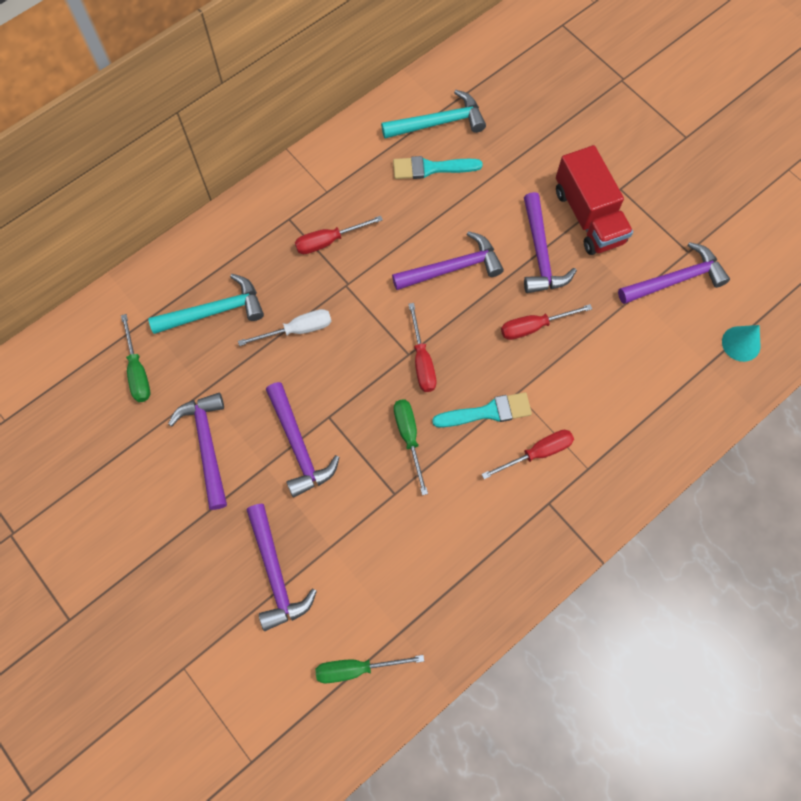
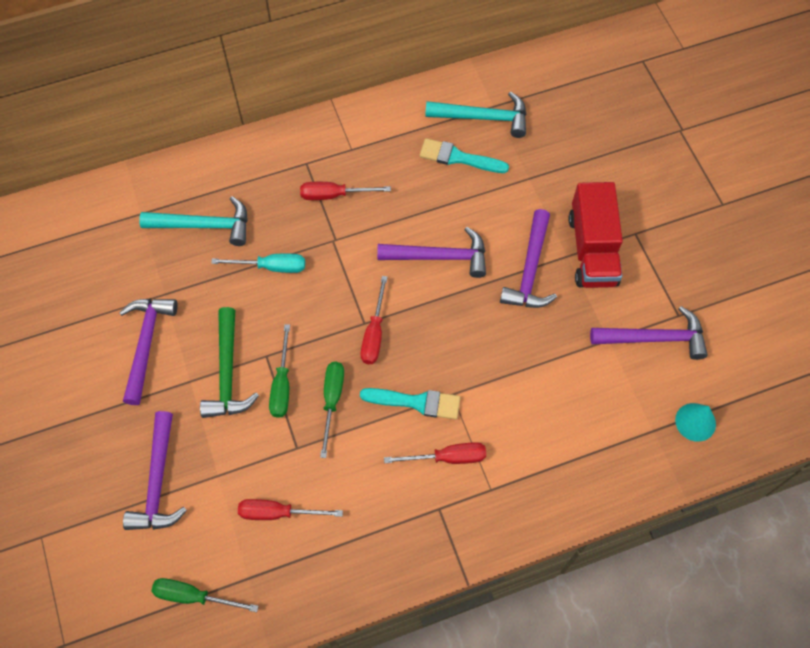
camera: 20 degrees right, 5 degrees down
(138, 371) = (114, 257): green screwdriver -> green screwdriver (282, 384)
(297, 330) = (271, 267): white screwdriver -> turquoise screwdriver
(298, 446) = (227, 373): purple hammer -> green hammer
(534, 326) = (495, 337): red screwdriver -> red screwdriver (278, 513)

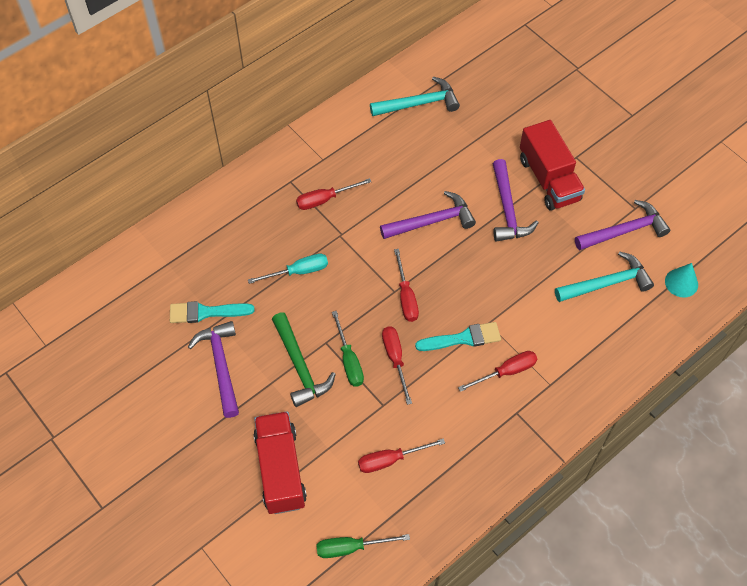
camera: 20 degrees left, 5 degrees down
(158, 481) = (280, 470): purple hammer -> red truck
(204, 225) = (226, 256): turquoise hammer -> turquoise hammer (607, 283)
(332, 400) = (395, 359): green screwdriver -> red screwdriver
(458, 158) = (413, 140): turquoise brush -> turquoise brush (206, 312)

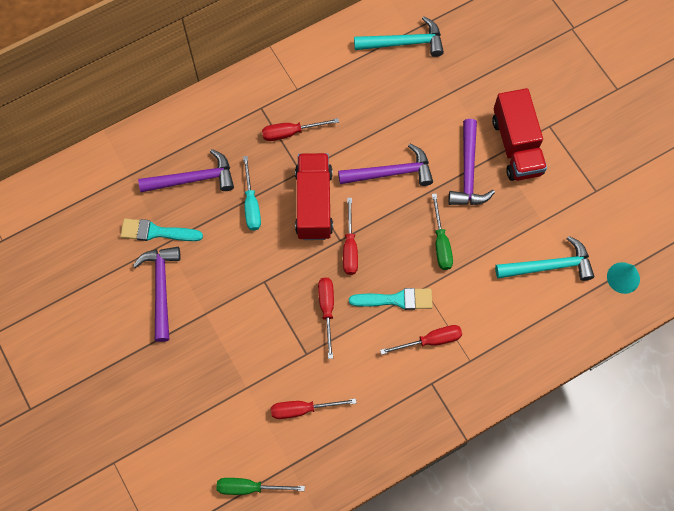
camera: 10 degrees right, 10 degrees up
(280, 470) = (198, 401): red truck -> red truck (314, 203)
(298, 271) = (251, 204): turquoise screwdriver -> turquoise screwdriver turned 90 degrees clockwise
(300, 366) = (235, 301): green hammer -> none
(349, 360) = (282, 303): green screwdriver -> green screwdriver (441, 243)
(624, 231) = (579, 214): purple hammer -> purple hammer (193, 179)

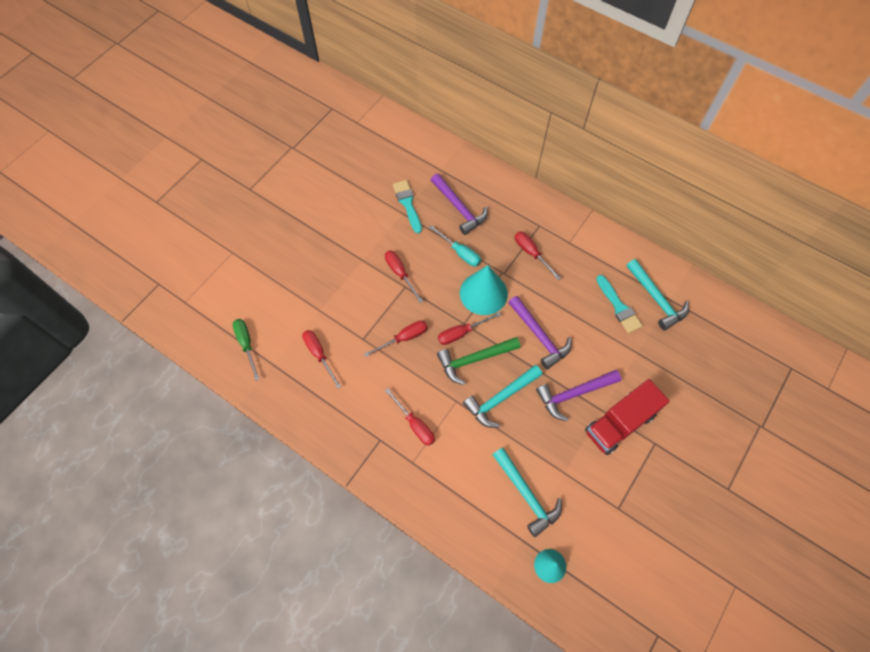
camera: 65 degrees right, 5 degrees down
(161, 288) = (368, 225): purple hammer -> none
(245, 280) = (400, 273): none -> red screwdriver
(251, 204) = (460, 252): turquoise screwdriver -> turquoise screwdriver turned 105 degrees counterclockwise
(314, 203) = (483, 293): red truck -> turquoise cone
(386, 249) = (474, 359): none -> green hammer
(396, 299) = (436, 384): turquoise brush -> turquoise brush (619, 307)
(441, 243) = (500, 398): green screwdriver -> turquoise hammer

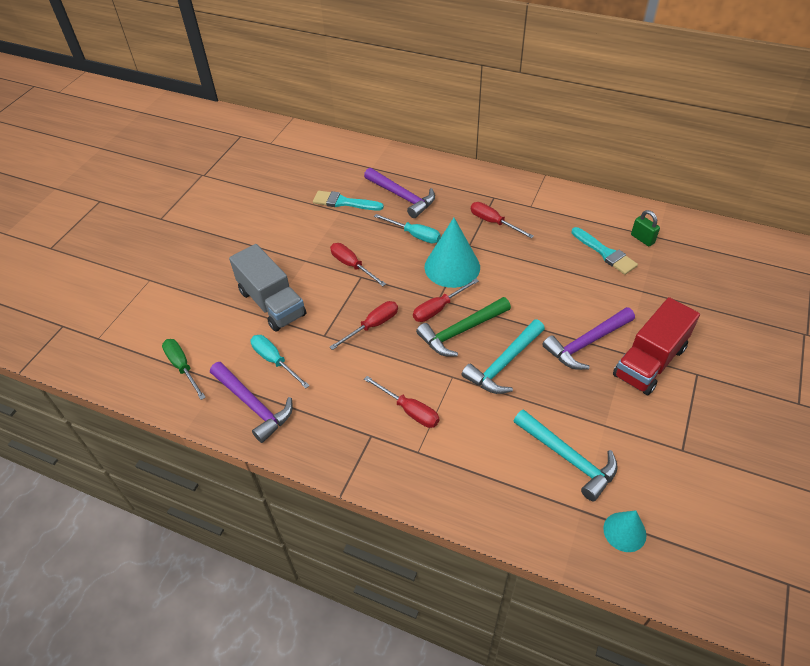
camera: 10 degrees left, 15 degrees down
(319, 354) = (274, 361): red screwdriver -> turquoise screwdriver
(327, 298) = (272, 303): none -> grey truck
(407, 204) = (344, 202): turquoise brush -> turquoise brush turned 45 degrees counterclockwise
(539, 336) = (528, 295): purple hammer -> purple hammer (253, 405)
(656, 299) = (642, 239): turquoise hammer -> green padlock

